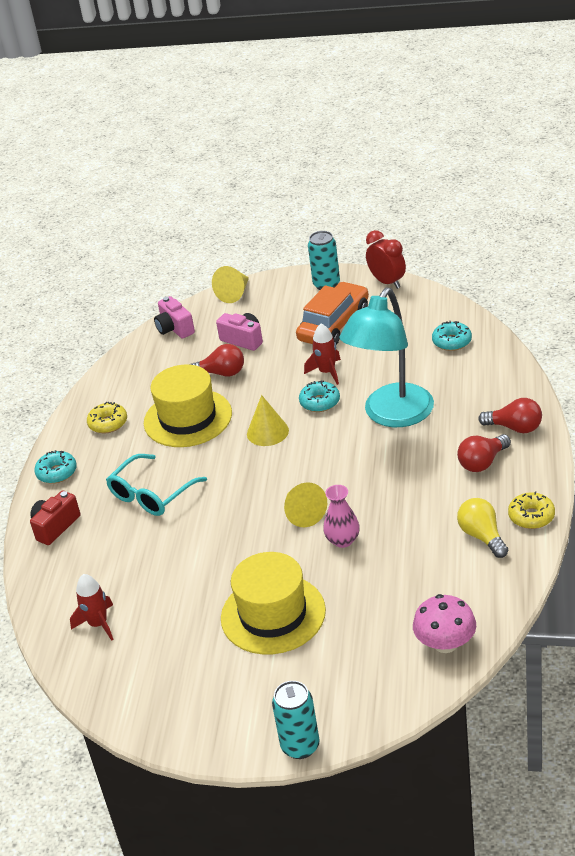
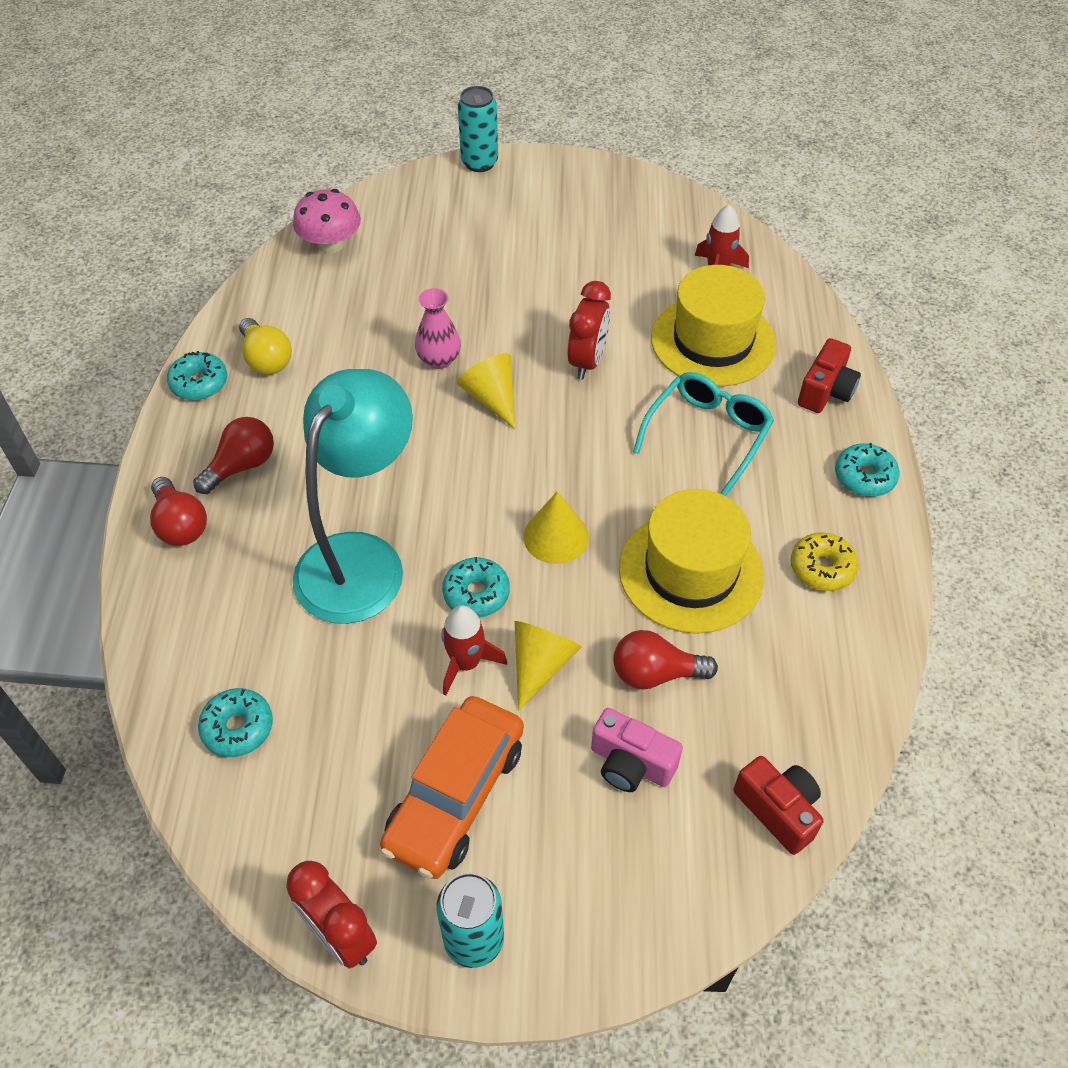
camera: 170 degrees right, 15 degrees up
(175, 329) = (778, 810): pink camera -> red camera
(226, 543) = (587, 361): none -> red clock
(234, 293) = (676, 925): yellow cone -> yellow cone (540, 665)
(273, 614) = (518, 276): yellow hat -> yellow hat (713, 341)
(515, 428) = (180, 525): red light bulb -> red light bulb turned 135 degrees counterclockwise
(531, 516) = (199, 383): yellow donut -> turquoise donut

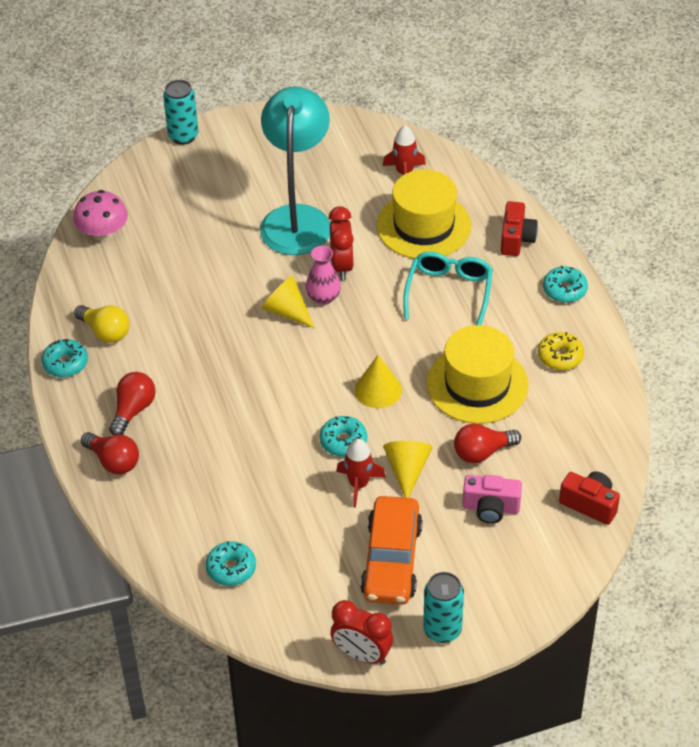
camera: 20 degrees left, 5 degrees down
(361, 559) = (253, 444): turquoise lamp -> turquoise lamp (297, 218)
(439, 360) = (234, 295): pink vase -> pink vase (323, 297)

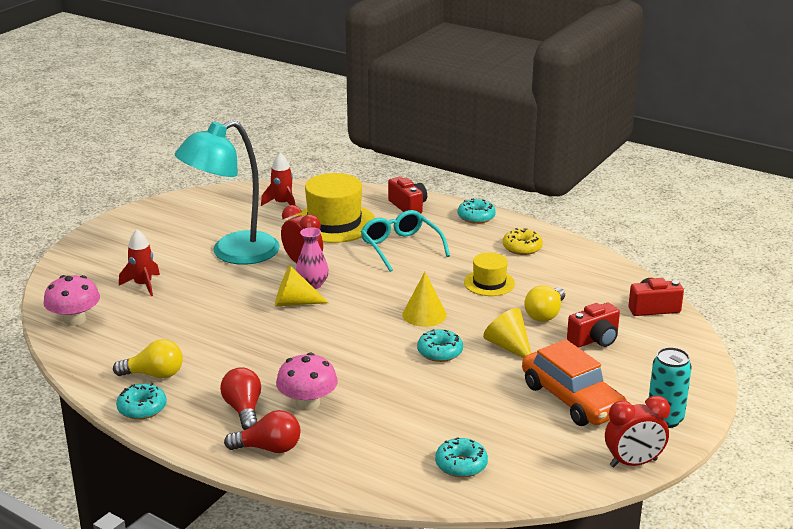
camera: 40 degrees left, 20 degrees down
(183, 136) = (76, 244): turquoise can -> none
(185, 433) = (307, 403): none -> pink mushroom
(297, 218) = (233, 253): turquoise lamp -> turquoise lamp turned 90 degrees counterclockwise
(358, 484) = (486, 370): red rocket -> red rocket (143, 285)
(477, 384) = (489, 283): yellow hat -> yellow hat, size x0.56
(482, 452) = (545, 314): red light bulb -> yellow light bulb
(491, 508) = (595, 339): pink camera -> red camera

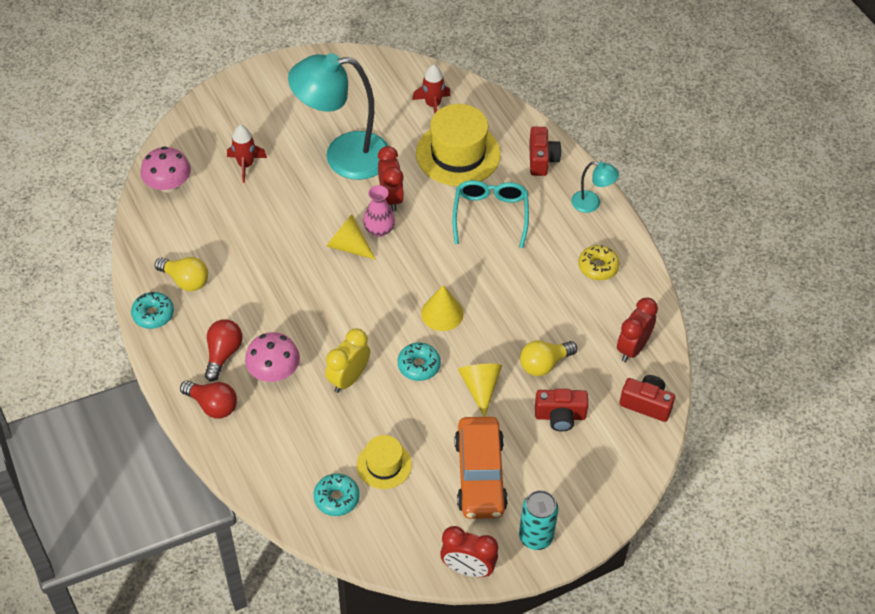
camera: 30 degrees right, 25 degrees up
(385, 383) = (348, 379): none -> yellow clock
(476, 217) = (592, 204): turquoise donut -> turquoise lamp
(489, 283) = (529, 300): yellow hat -> yellow hat (384, 465)
(603, 282) = (632, 348): none -> red clock

